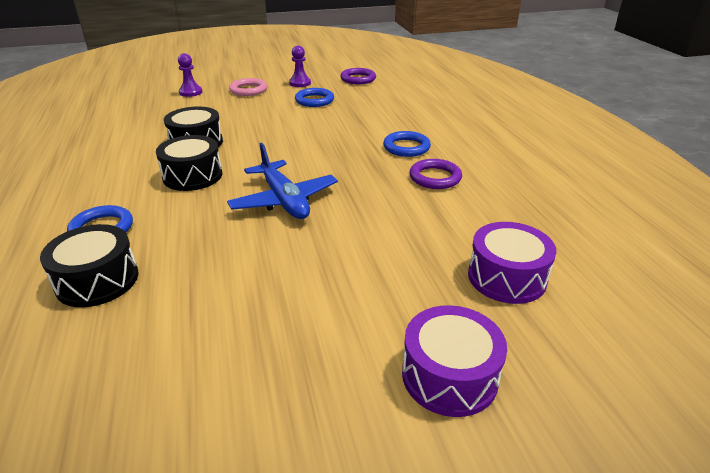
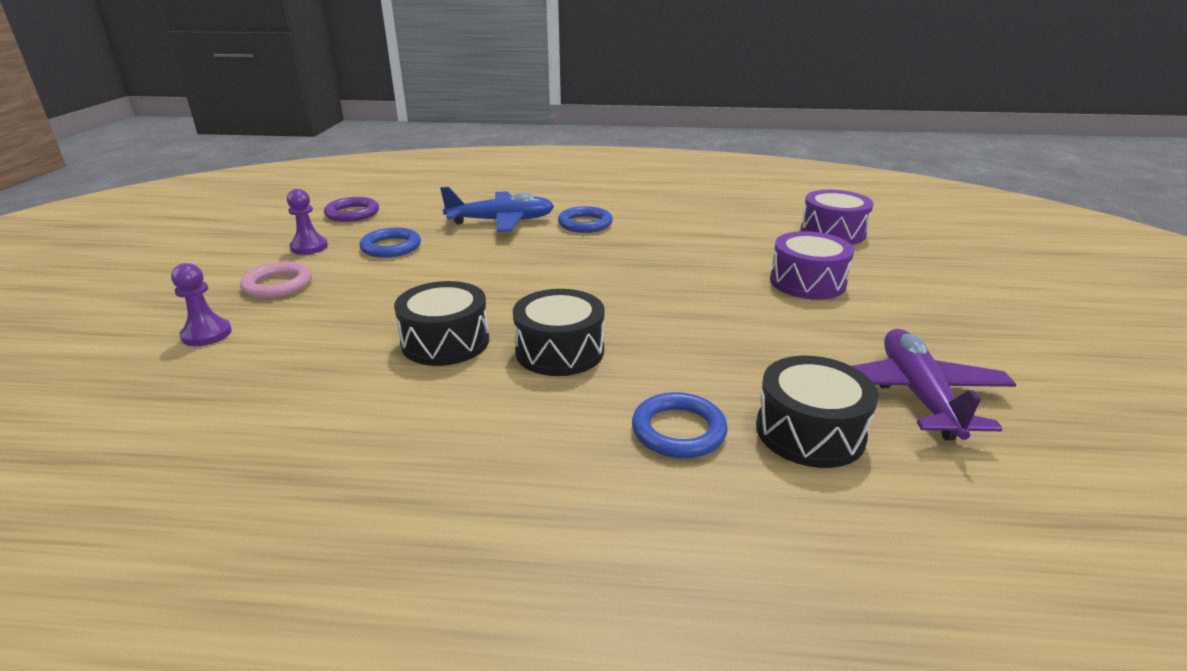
camera: 70 degrees left, 5 degrees down
(149, 337) = (917, 395): none -> purple plane
(284, 200) = (666, 298): blue plane -> blue plane (501, 221)
(435, 177) = (661, 224): purple ring -> none
(449, 376) = (949, 272): purple drum -> purple drum (807, 282)

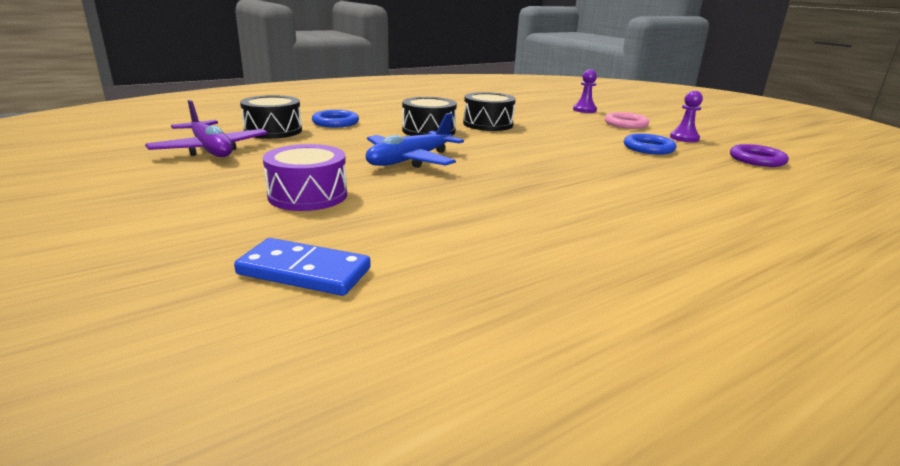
camera: 140 degrees right, 5 degrees down
(501, 221) = (654, 182): blue plane -> blue plane (410, 160)
(585, 224) = (590, 199): blue ring -> none
(832, 232) = (304, 272): purple drum -> blue domino

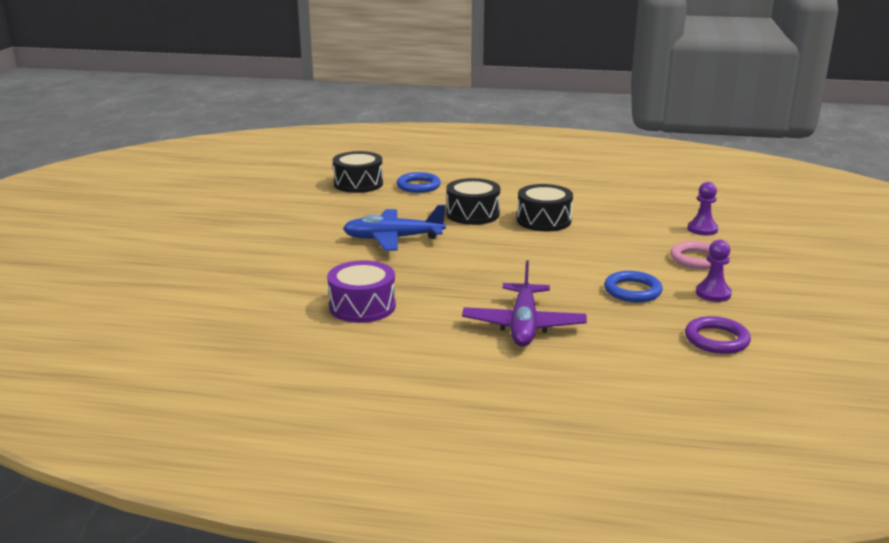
camera: 45 degrees right, 0 degrees up
(211, 150) = (290, 192): purple plane -> purple plane (524, 325)
(304, 272) = (192, 290): blue domino -> none
(308, 195) = (277, 246): purple drum -> purple drum (362, 306)

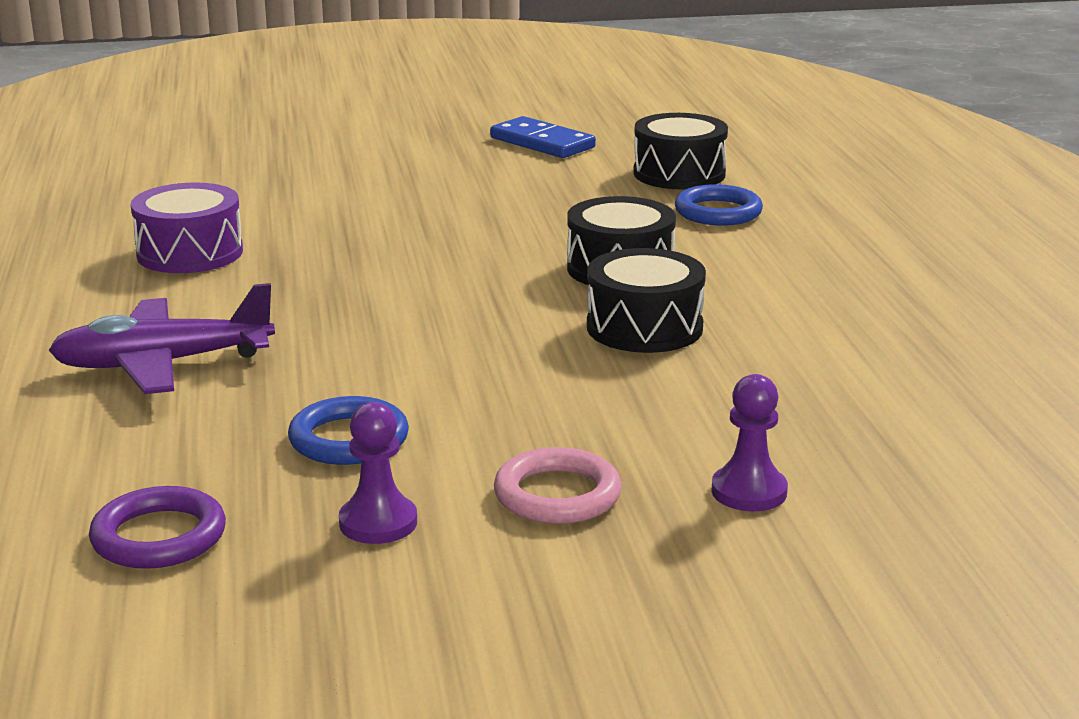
camera: 70 degrees right, 0 degrees up
(275, 202) = (542, 143): none -> blue domino
(393, 239) = (455, 232): blue plane -> none

